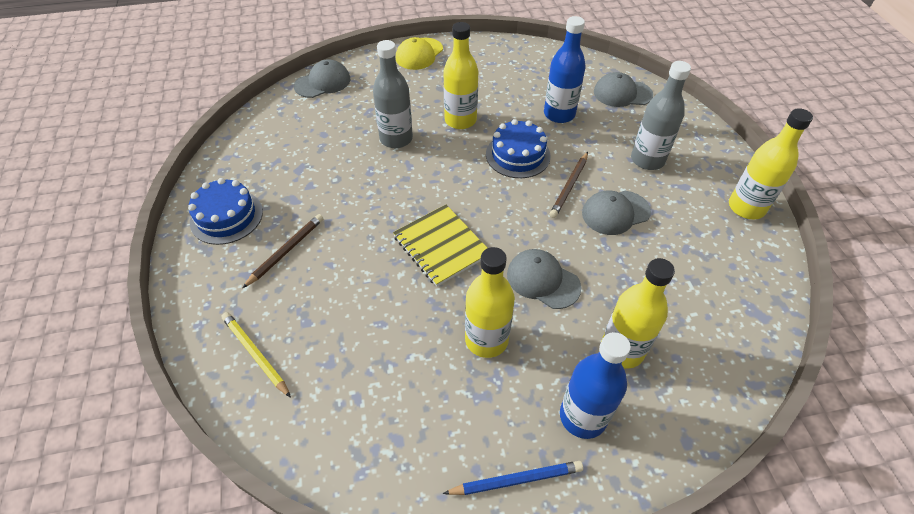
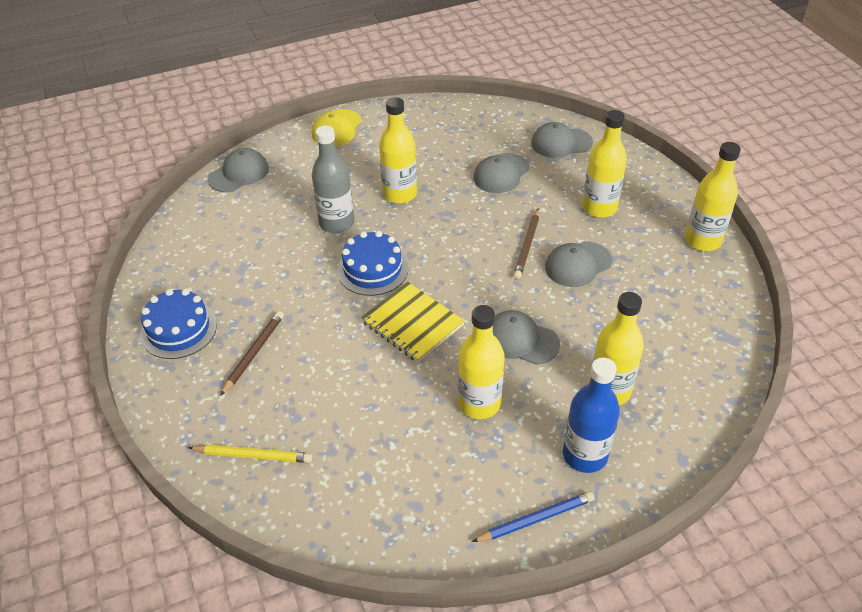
camera: 10 degrees left, 5 degrees down
(255, 354) = (253, 455): yellow pencil -> yellow pencil turned 150 degrees clockwise
(518, 155) = (468, 221): blue cake -> blue cake (372, 269)
(559, 114) = (501, 173): blue bottle -> grey cap
(647, 160) = (599, 208): grey bottle -> yellow bottle

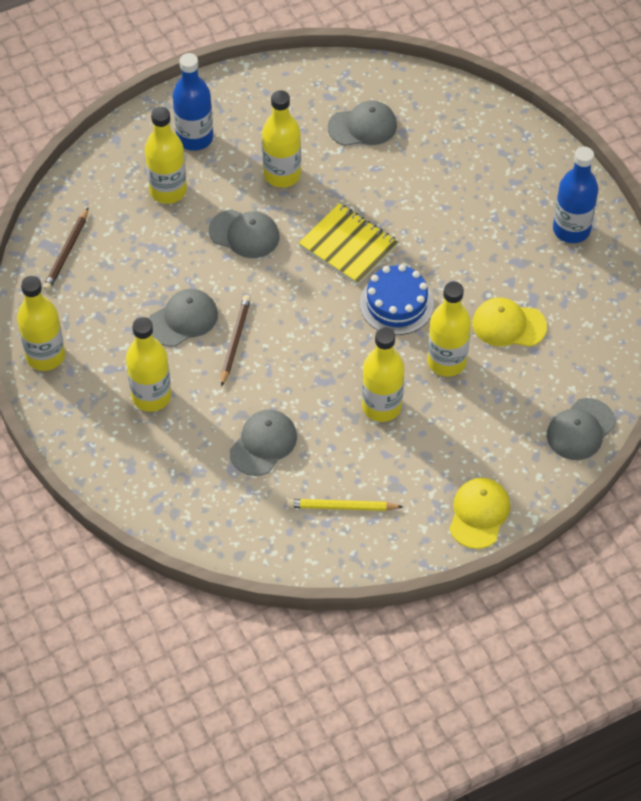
camera: 175 degrees right, 10 degrees up
(178, 329) = (571, 230): blue cake -> blue bottle
(253, 455) = (465, 125): yellow pencil -> yellow pencil (341, 507)
(254, 353) = (492, 210): brown pencil -> brown pencil (66, 252)
(272, 248) = (508, 325): none -> yellow cap
(336, 223) = (446, 361): grey bottle -> yellow bottle
(536, 519) = (236, 92): blue pencil -> none
(561, 143) = (187, 500): grey cap -> grey cap (363, 126)

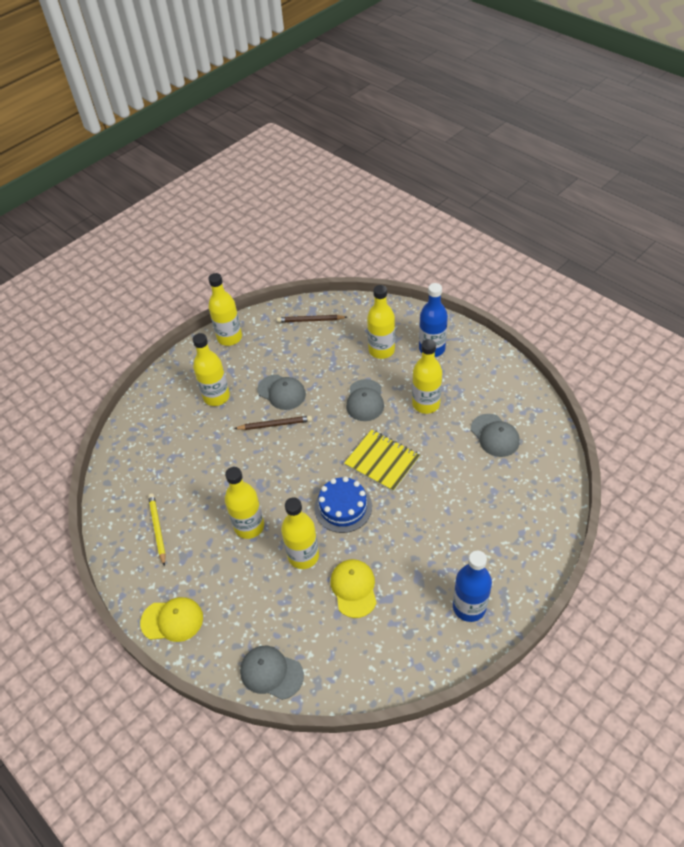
camera: 75 degrees right, 5 degrees down
(263, 444) = (197, 467): grey cap -> none
(348, 246) = (382, 461): yellow notebook -> yellow notebook turned 75 degrees counterclockwise

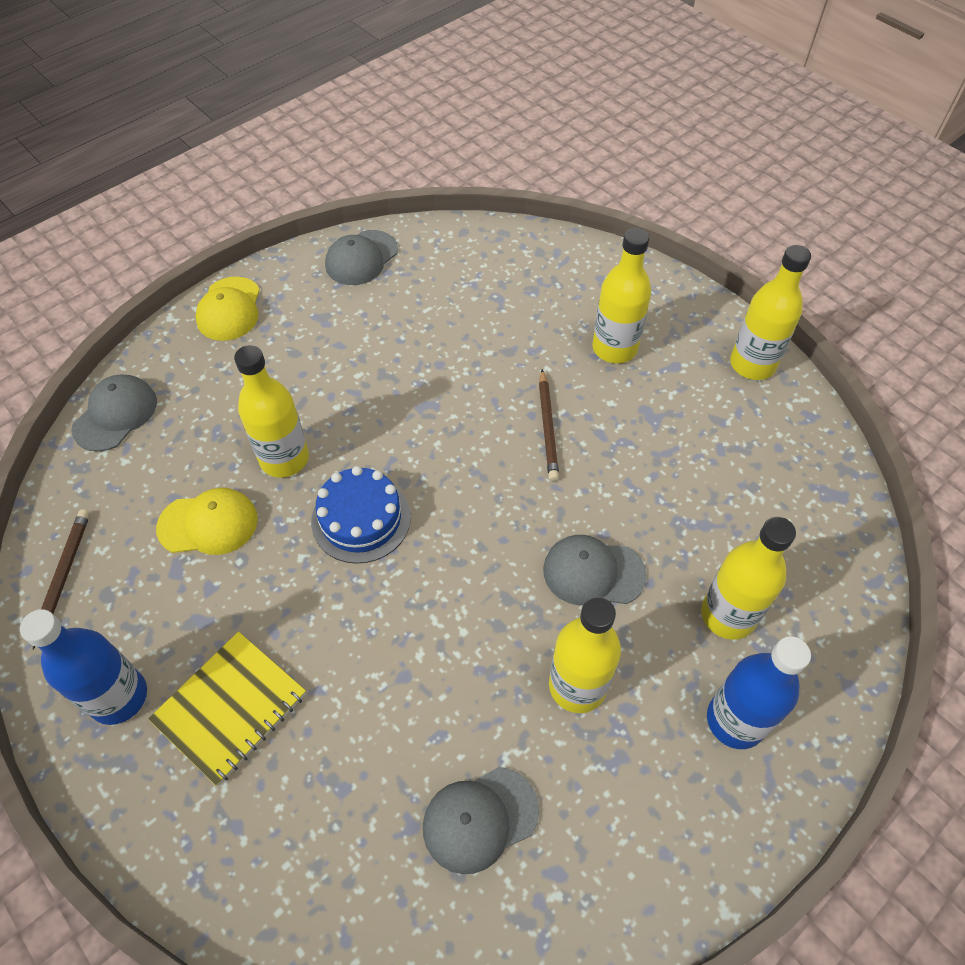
camera: 90 degrees right, 5 degrees up
(157, 529) = (374, 288): yellow pencil -> none
(249, 526) = (354, 391): yellow bottle -> none
(281, 392) = (620, 439): grey cap -> grey cap (361, 258)
(310, 320) = (806, 491): brown pencil -> brown pencil (63, 575)
(382, 461) = (445, 588): yellow notebook -> yellow notebook (230, 708)

